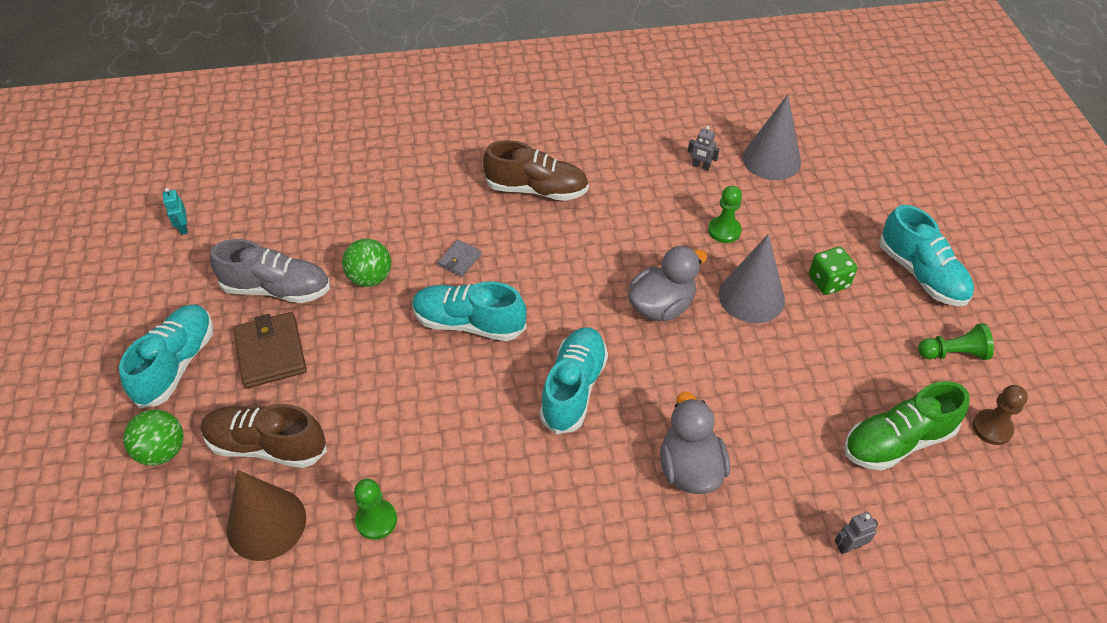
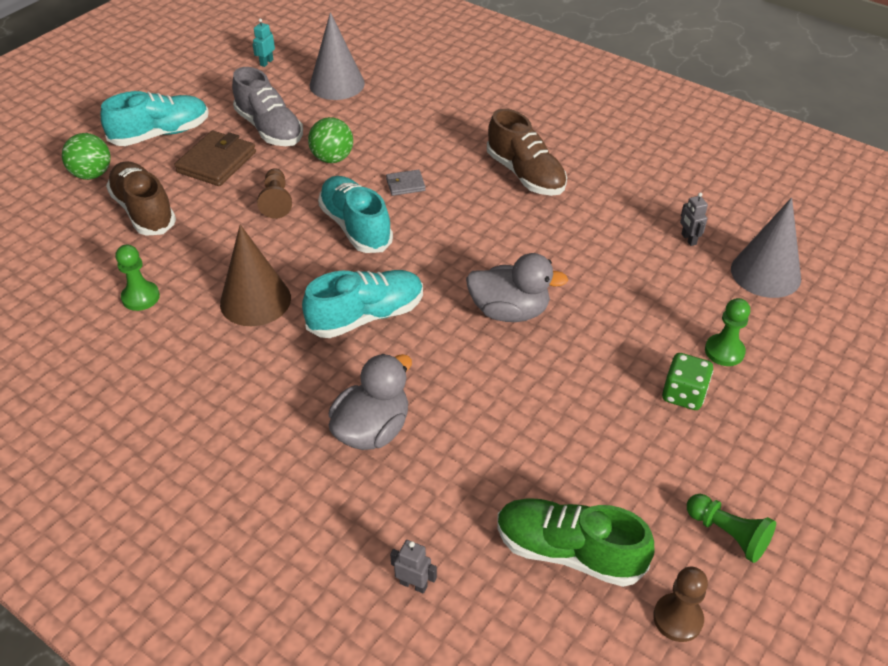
camera: 45 degrees right, 5 degrees down
(266, 523) = (86, 252): brown cone -> brown cone (255, 300)
(375, 349) = (276, 201): none -> brown pawn
(724, 231) = (641, 296): green pawn -> green pawn (724, 351)
(751, 297) = (594, 357): grey cone -> grey cone (337, 84)
(921, 274) = (790, 453): turquoise shoe -> none

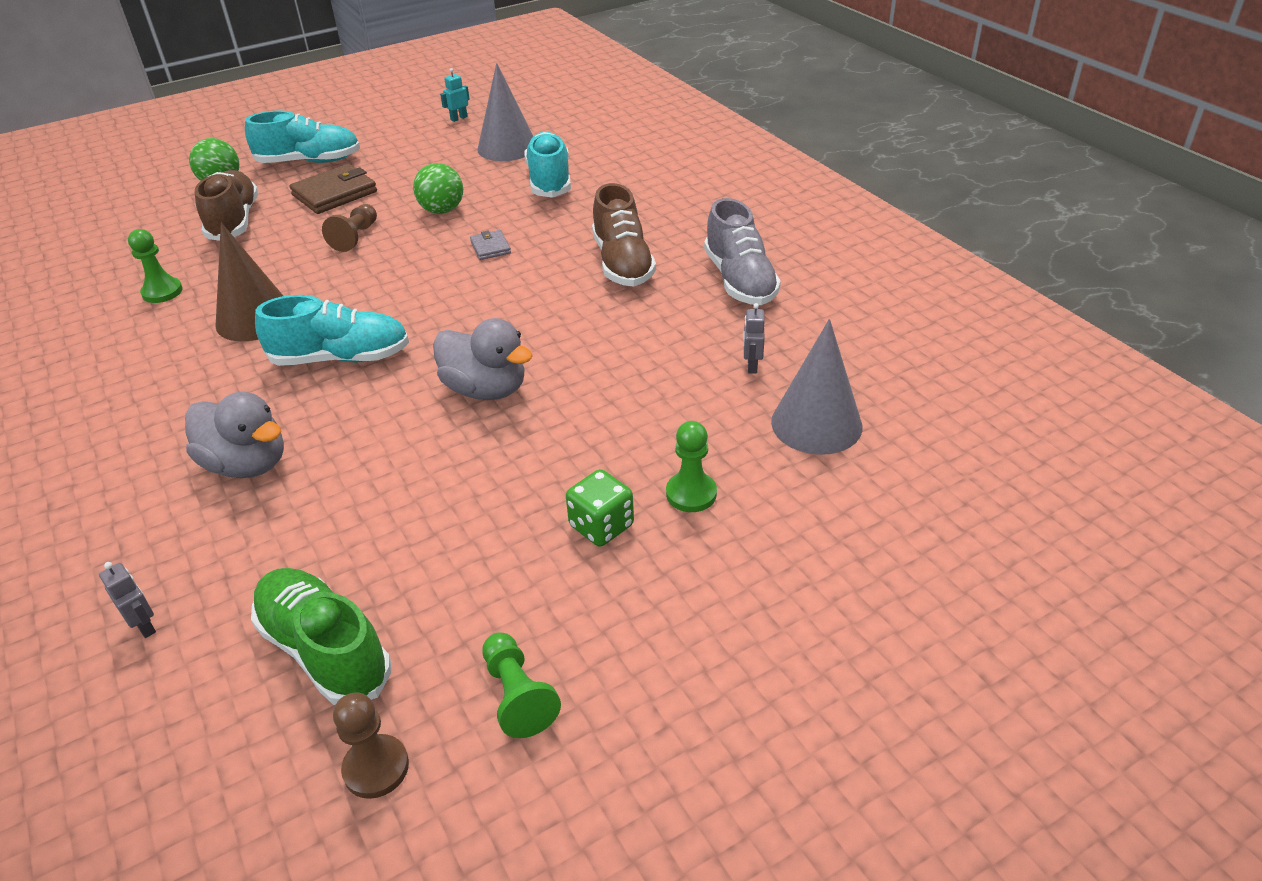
camera: 25 degrees right, 5 degrees down
(269, 129) = (408, 174): grey shoe -> grey shoe (740, 280)
(355, 227) = (407, 275): turquoise shoe -> turquoise shoe (549, 181)
(372, 430) = (247, 464): grey duck -> grey duck turned 60 degrees clockwise
(405, 185) = (490, 247): grey wallet -> grey wallet turned 60 degrees clockwise

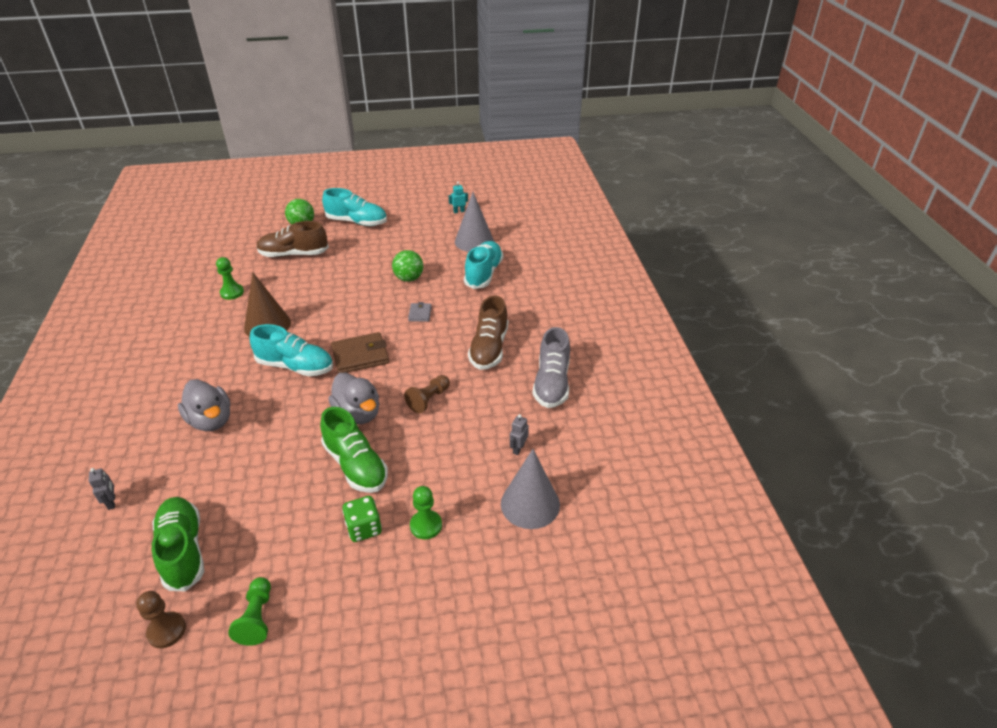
camera: 20 degrees right, 0 degrees up
(234, 221) = (294, 254): brown shoe -> brown shoe turned 105 degrees counterclockwise
(335, 193) = (357, 249): brown wallet -> brown wallet (360, 356)
(355, 237) = (350, 284): brown pawn -> brown pawn (428, 399)
(530, 453) = (355, 465): none -> green shoe

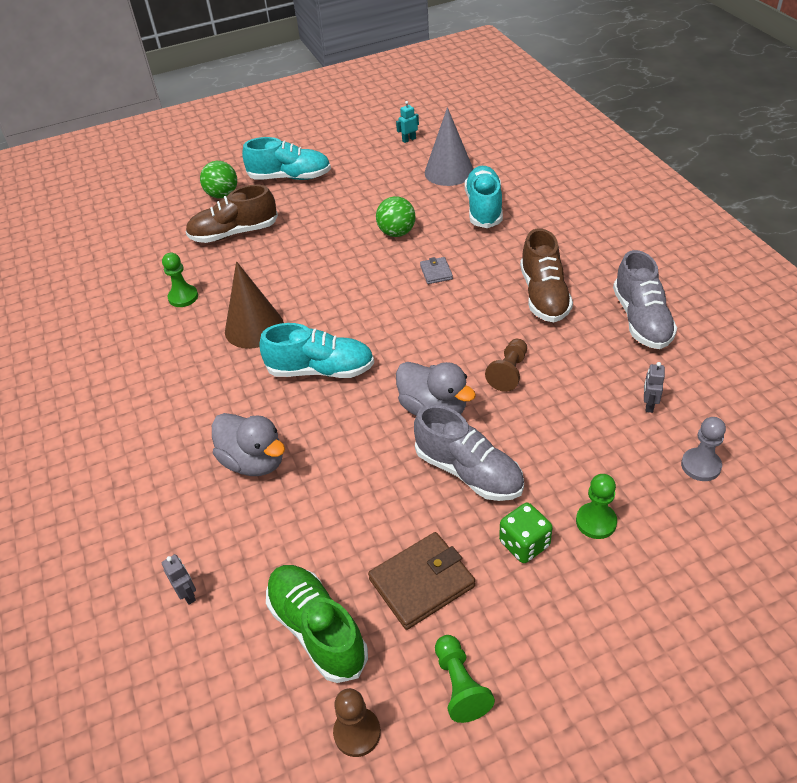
camera: 10 degrees left, 5 degrees up
(355, 465) = (468, 472): green shoe -> grey shoe
(360, 356) = (394, 339): brown wallet -> brown wallet (422, 582)
(530, 504) = (700, 465): grey cone -> grey pawn

